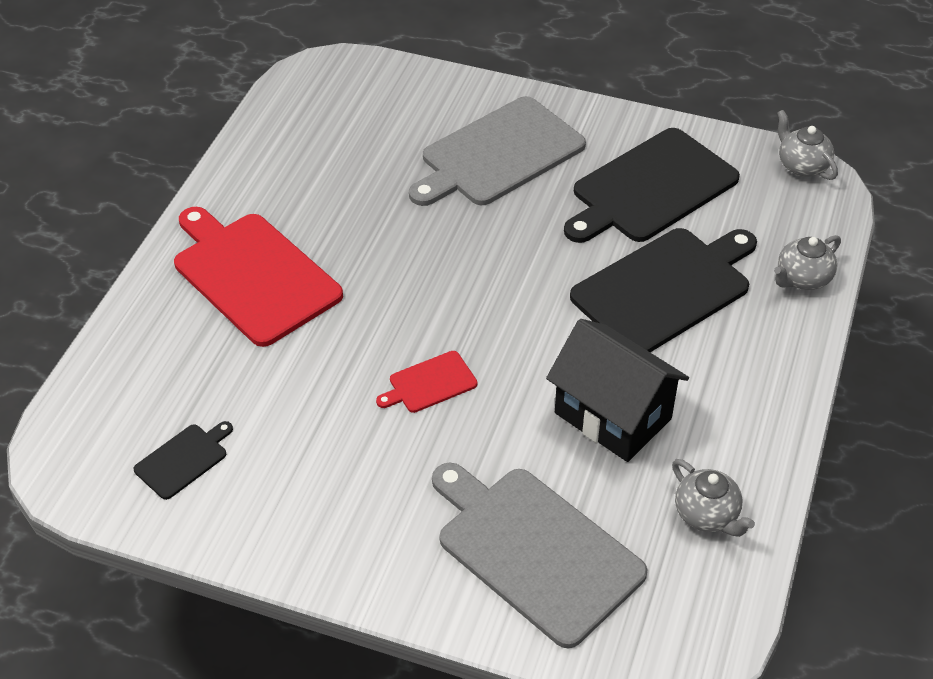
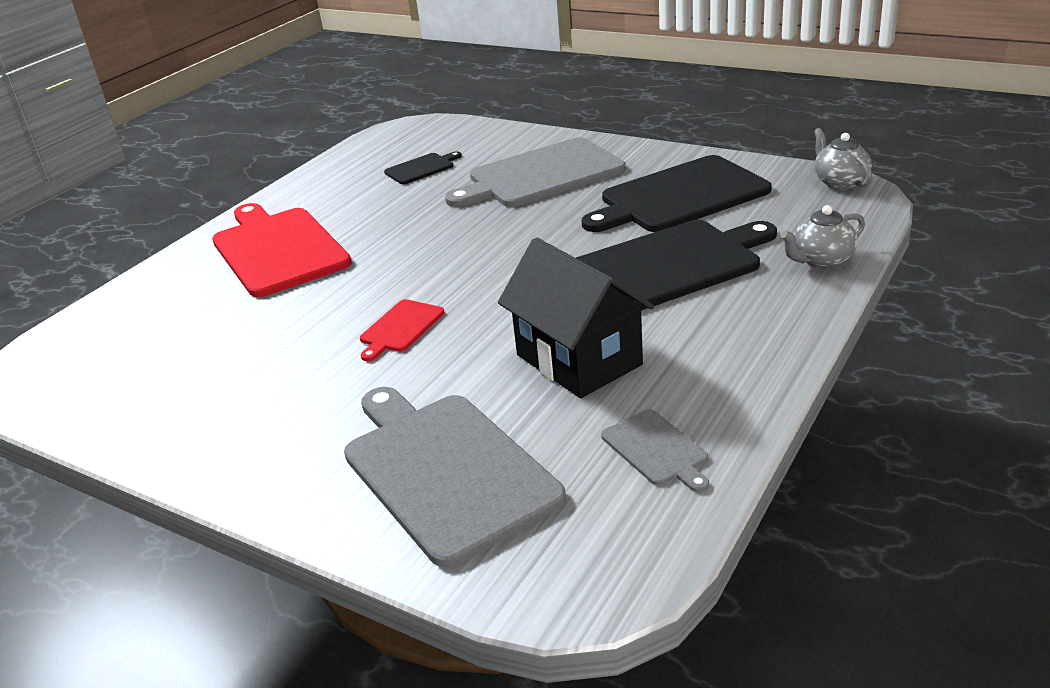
camera: 15 degrees right, 15 degrees down
(183, 460) = (133, 376): black cutting board -> black cutting board (421, 168)
(430, 383) = (400, 328): red cutting board -> red cutting board turned 45 degrees counterclockwise
(707, 515) = (656, 450): grey teapot -> grey cutting board

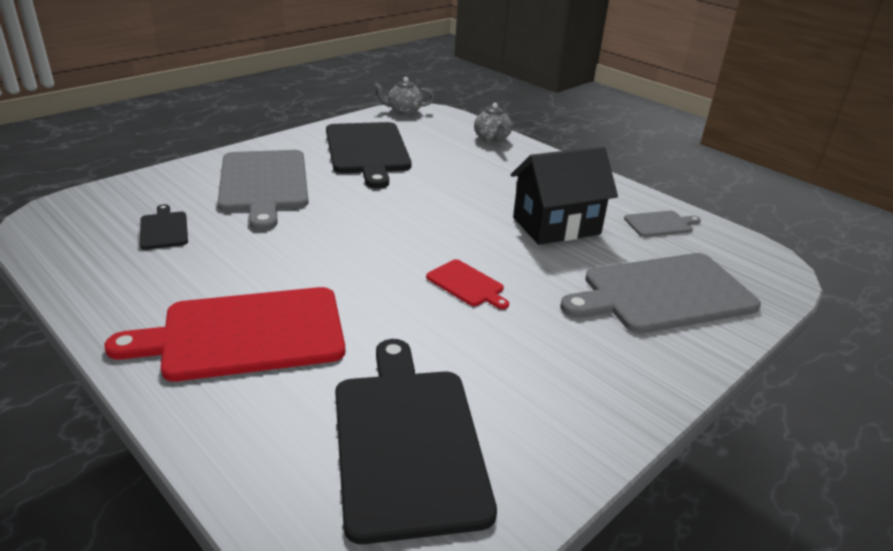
camera: 80 degrees left, 0 degrees up
(670, 265) = (460, 175): black cutting board -> black cutting board (408, 442)

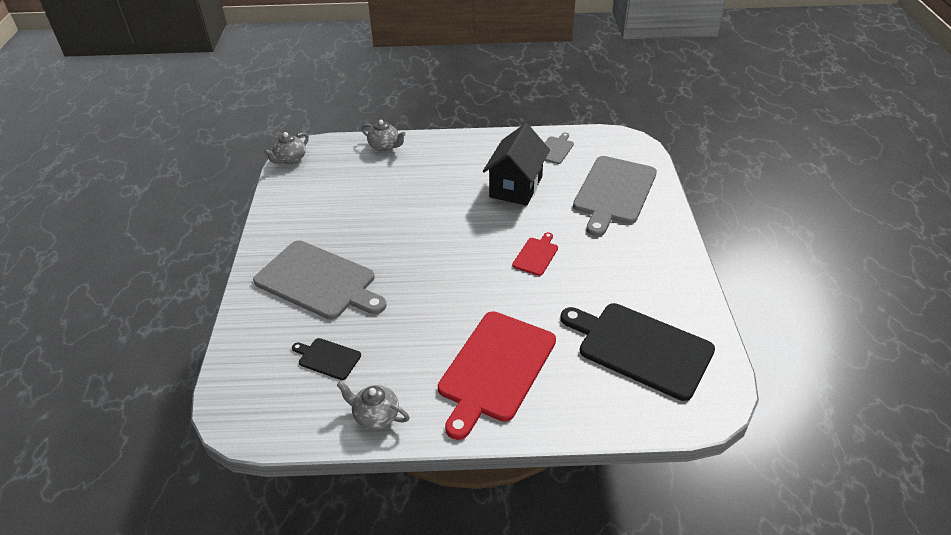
camera: 45 degrees left, 10 degrees up
(104, 287) = (376, 416): none -> grey teapot
(367, 150) = (330, 209): black cutting board -> none
(467, 284) = (536, 255): red cutting board -> red cutting board turned 60 degrees counterclockwise

